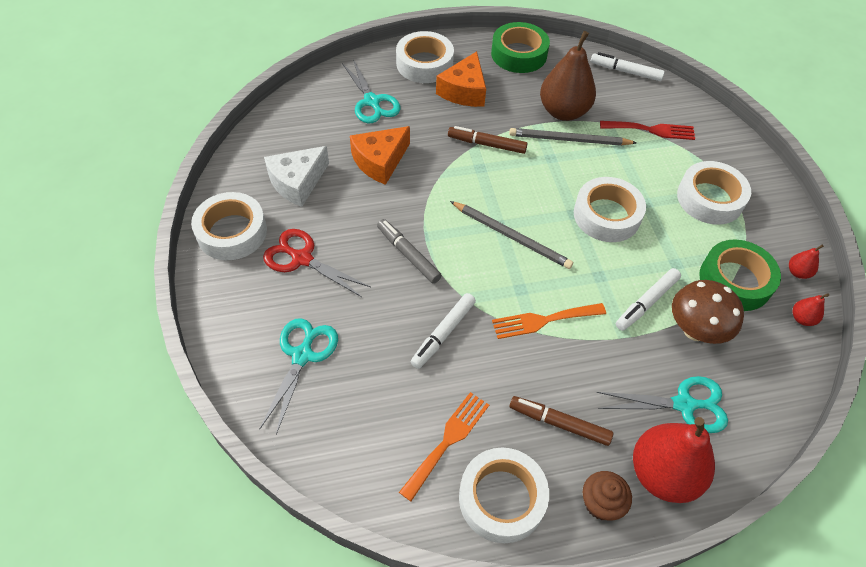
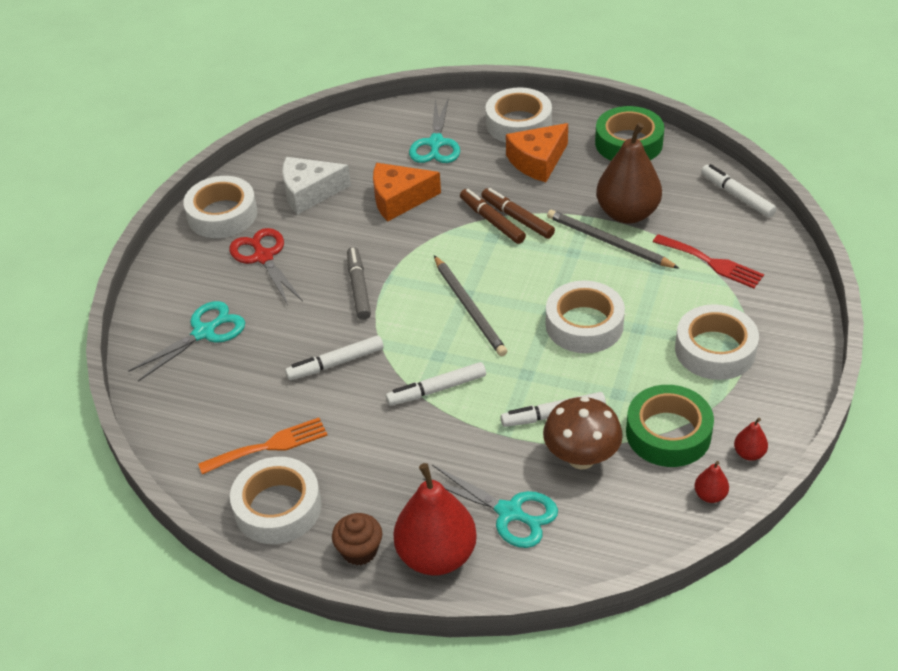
camera: 35 degrees right, 10 degrees down
(543, 320) = (437, 389): orange fork -> white marker
(559, 423) = (377, 475): brown marker -> brown marker (492, 221)

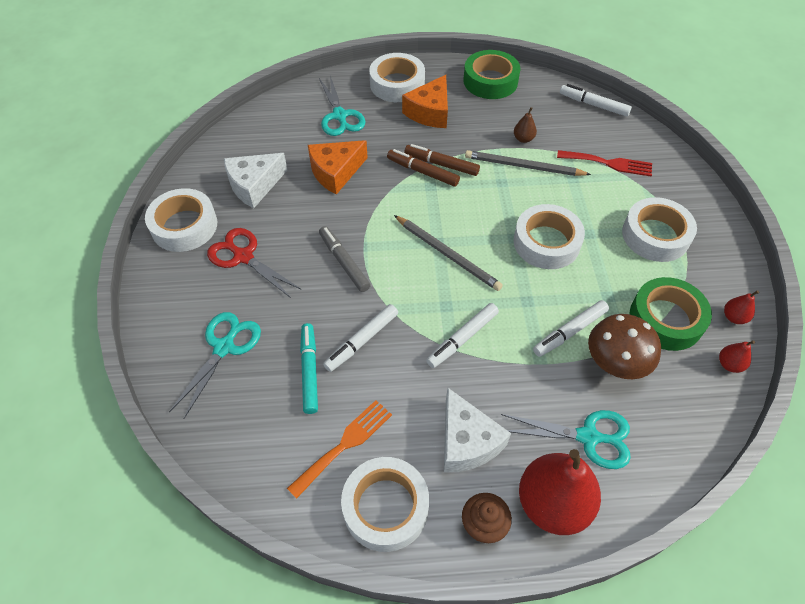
camera: 25 degrees left, 10 degrees up
(271, 375) = (309, 371): none -> turquoise marker
(385, 479) = (466, 441): none -> white cheese
(627, 213) = (523, 139): brown pear -> brown pear, size x0.43

